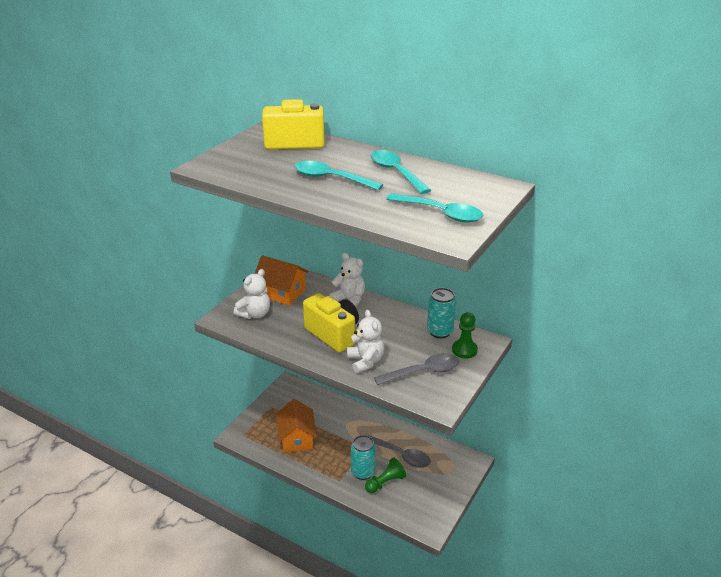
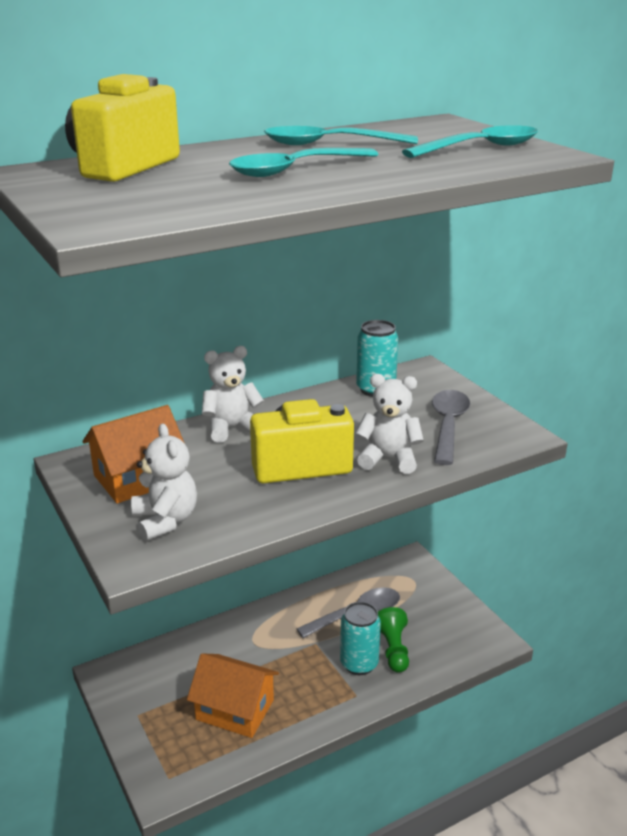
camera: 60 degrees left, 5 degrees down
(464, 350) = (427, 387): green pawn -> none

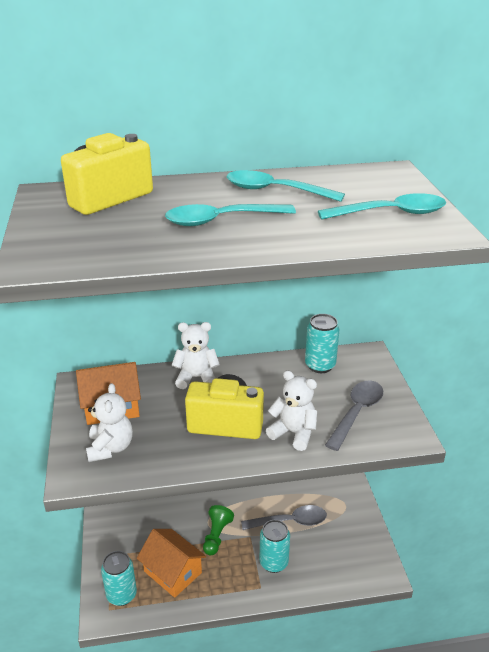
camera: 20 degrees right, 5 degrees up
(178, 755) = (121, 595): none -> turquoise can
(393, 649) = (304, 558): green pawn -> green pawn (216, 536)

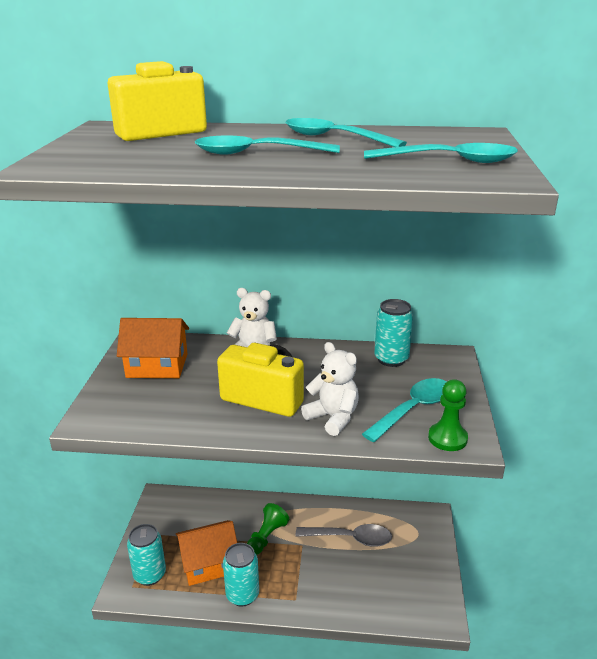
camera: 15 degrees right, 5 degrees down
(110, 448) = (137, 401): white teddy bear -> none
(173, 572) = (209, 563): orange house -> orange house turned 75 degrees counterclockwise
(273, 563) = (318, 577): turquoise can -> turquoise can (242, 595)
(357, 413) = (413, 409): grey spoon -> turquoise spoon
(394, 435) = (447, 438): none -> green pawn

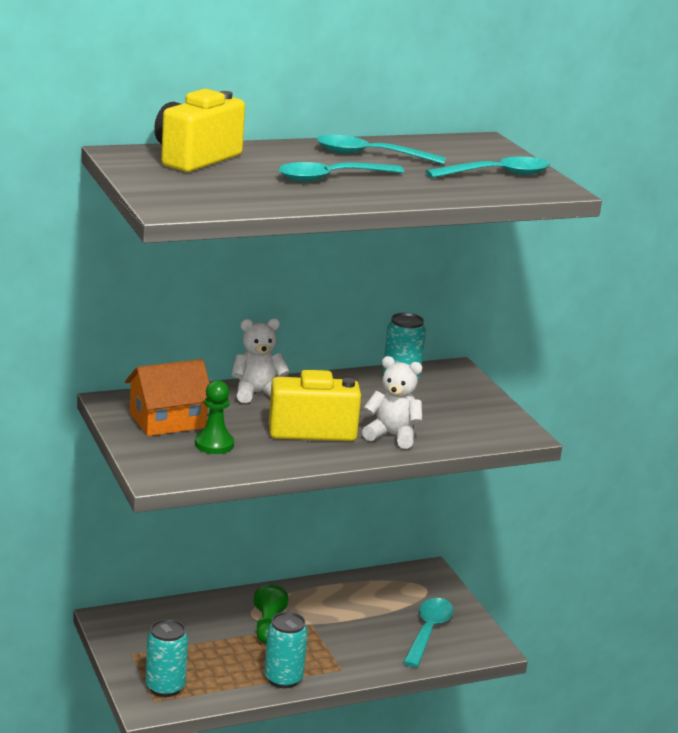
camera: 30 degrees left, 5 degrees down
(209, 563) = (223, 662): orange house -> none
(350, 538) = (360, 608): grey spoon -> none
(413, 409) = (457, 418): turquoise spoon -> turquoise spoon (428, 631)
(447, 438) = (503, 434): green pawn -> green pawn (214, 444)

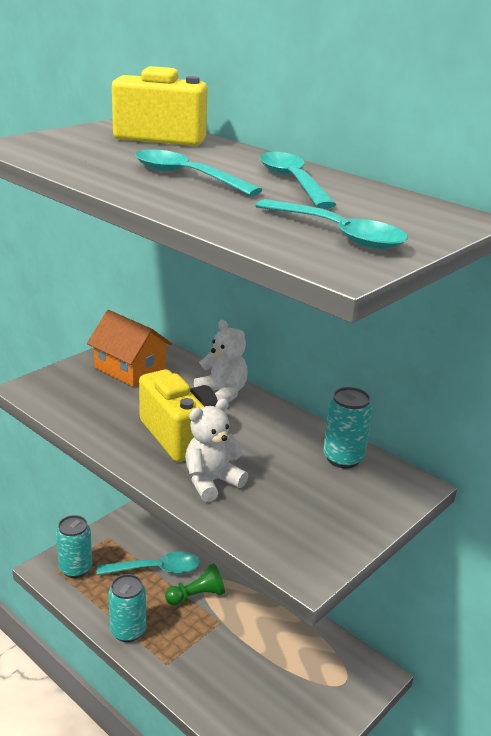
camera: 65 degrees right, 5 degrees up
(214, 444) = (106, 397): green pawn -> none
(392, 436) = (211, 482): white teddy bear -> white teddy bear turned 120 degrees counterclockwise
(428, 631) = (272, 708): turquoise spoon -> turquoise spoon (156, 569)

